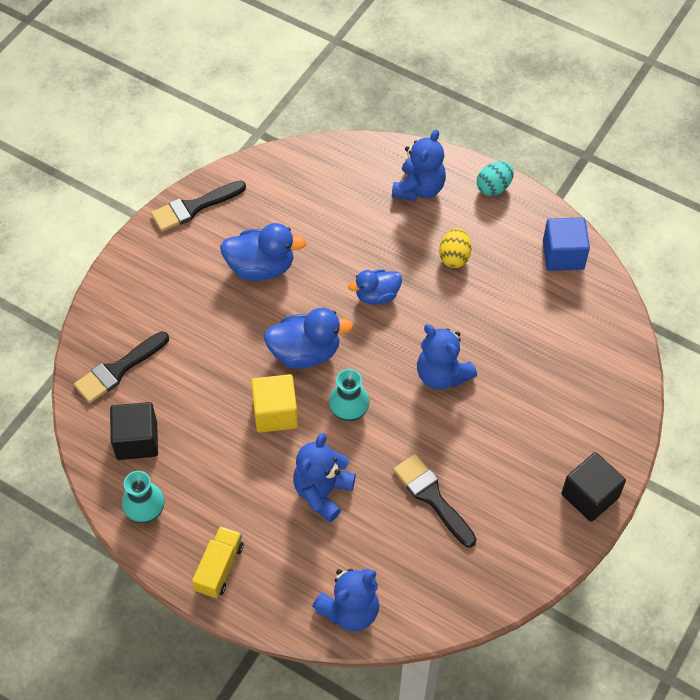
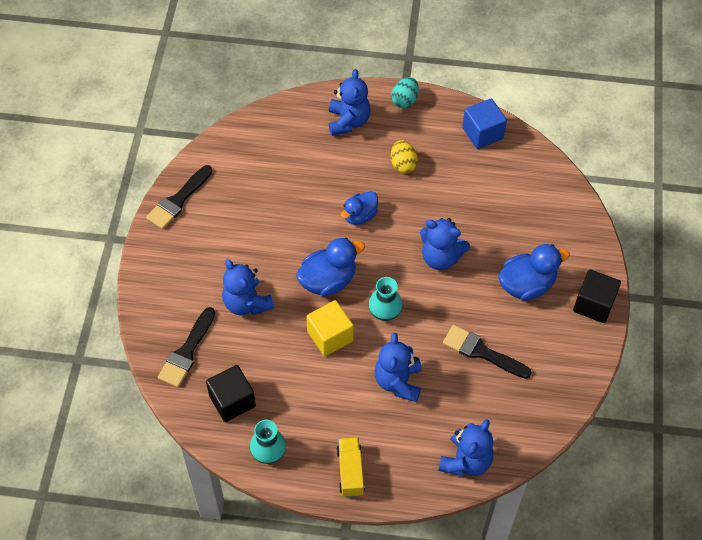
camera: 25 degrees left, 0 degrees up
(206, 343) = (246, 303): none -> blue teddy bear
(261, 267) = (258, 228): blue duck -> blue duck (526, 285)

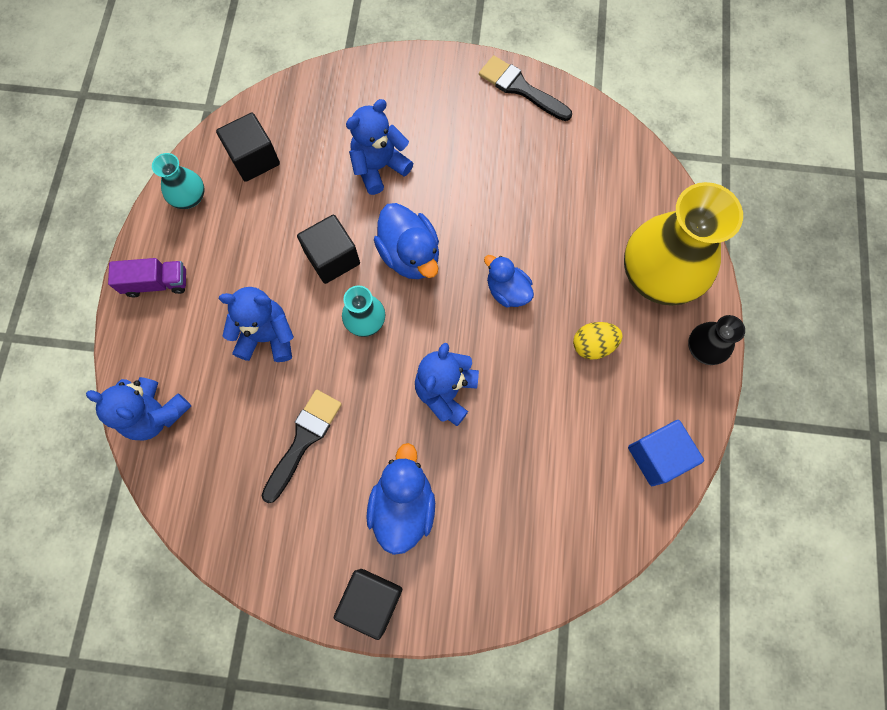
camera: 90 degrees right, 15 degrees up
(187, 352) = (318, 111): black brush -> none
(330, 336) = (332, 258): yellow cube -> black cube
(348, 121) = (658, 275): blue teddy bear -> yellow vase
(350, 471) = (156, 283): yellow truck -> purple truck
(404, 100) = (703, 348): turquoise egg -> black vase
(526, 285) = (403, 505): blue duck -> blue duck turned 150 degrees counterclockwise

